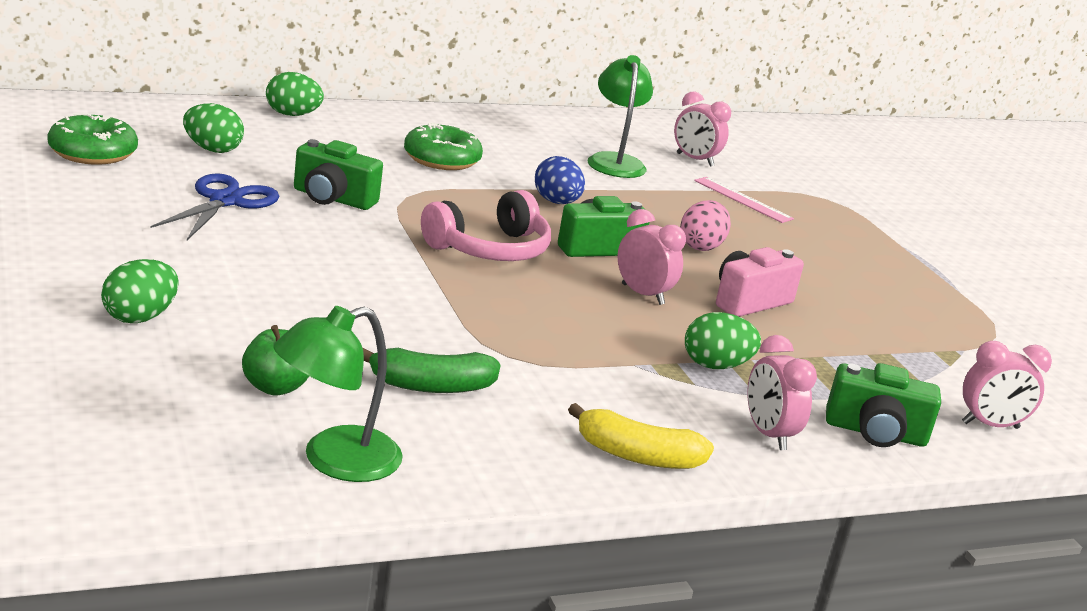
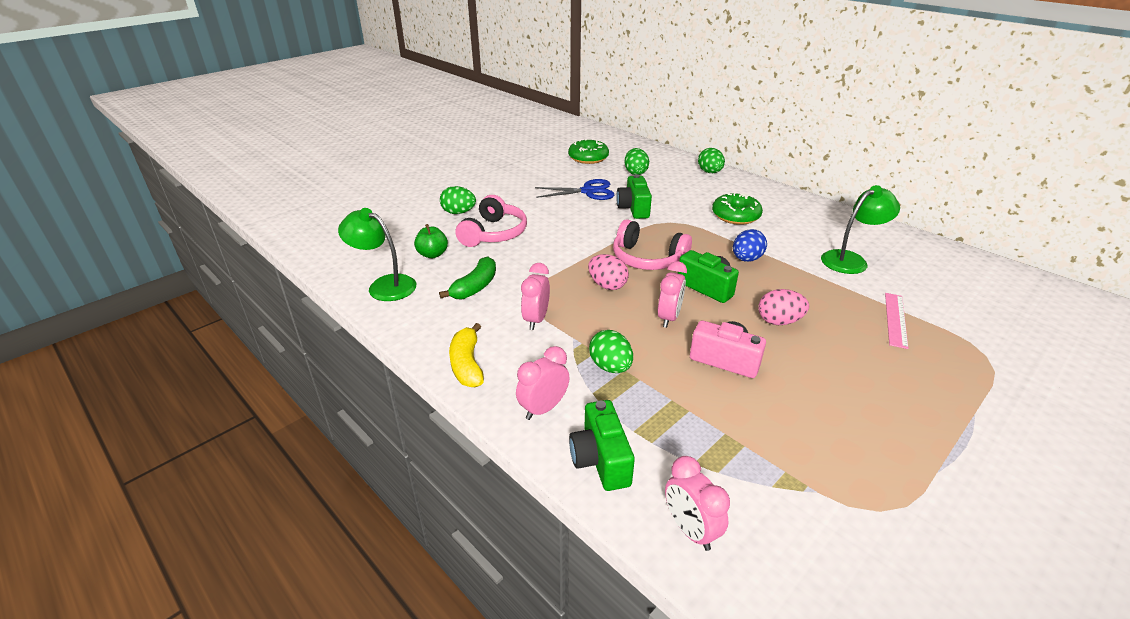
camera: 70 degrees right, 10 degrees up
(269, 316) = (494, 233): none -> pink headphones
(431, 386) = (475, 287): green banana -> green banana turned 120 degrees counterclockwise
(530, 298) = (607, 285): none -> pink egg
(694, 160) = (923, 285): pink clock -> pink clock (536, 320)

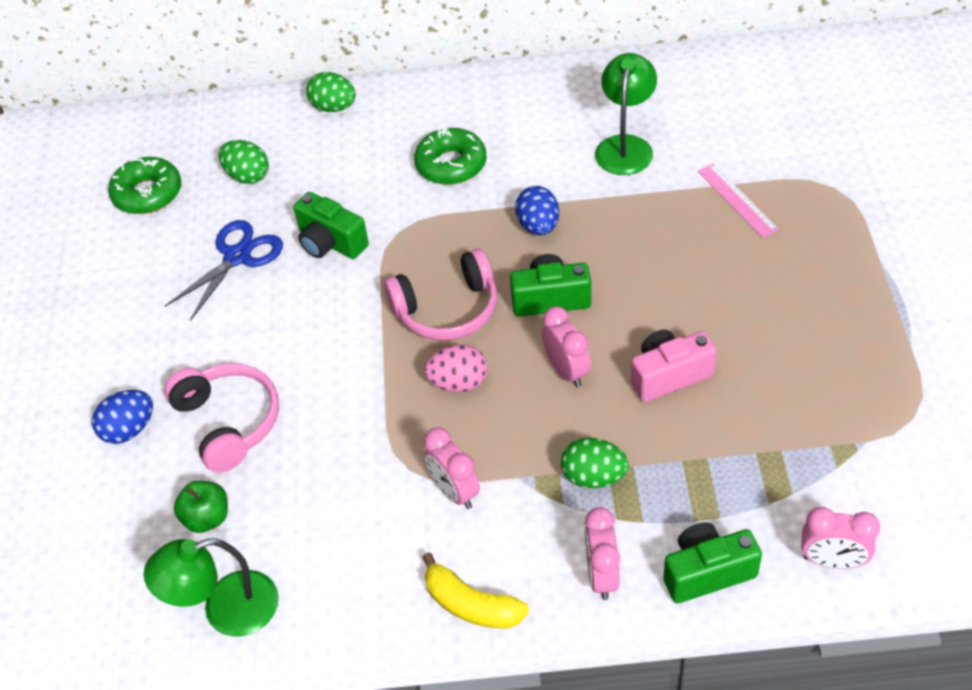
camera: 45 degrees left, 15 degrees up
(458, 212) = (129, 430): green egg -> blue egg
(475, 287) = (330, 513): green banana -> none
(600, 460) = (707, 572): green camera -> green camera turned 135 degrees clockwise
(779, 321) = (657, 287): pink egg -> none

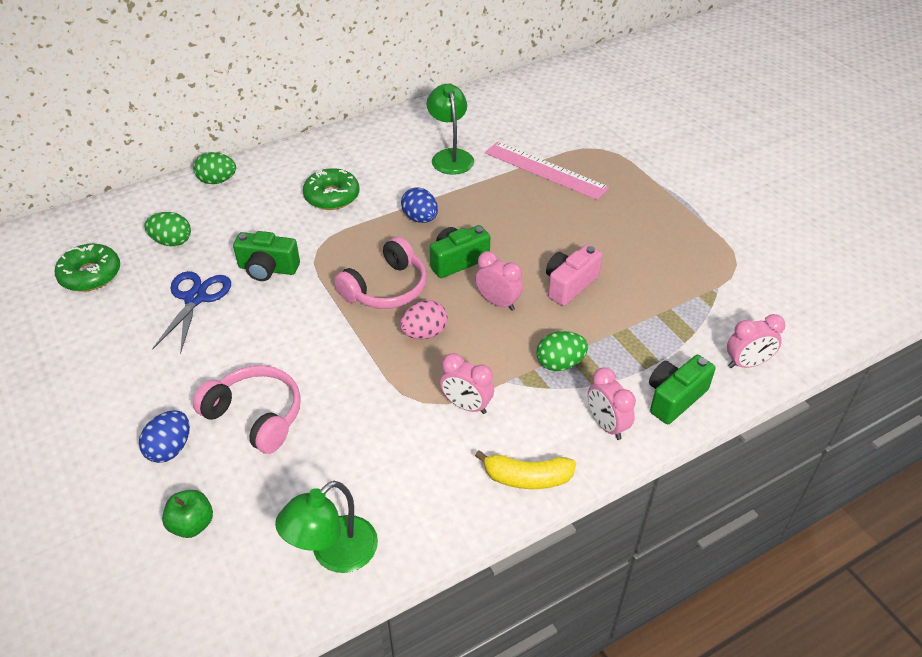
camera: 30 degrees left, 5 degrees down
(207, 518) = (278, 491): green apple -> green apple (192, 524)
(737, 200) = (545, 170): pink ruler -> pink ruler, size x1.67

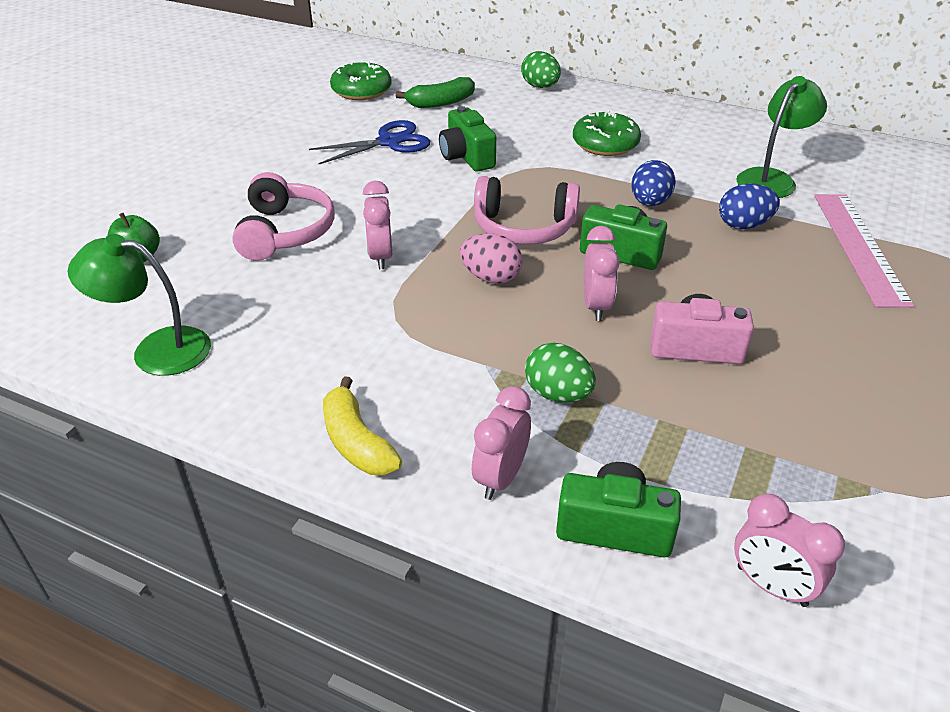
camera: 55 degrees right, 5 degrees down
(170, 449) = (211, 209): blue egg -> blue egg (743, 225)
(172, 242) = (440, 103): green egg -> green banana
(466, 405) = (420, 350): pink clock -> pink clock (381, 257)

